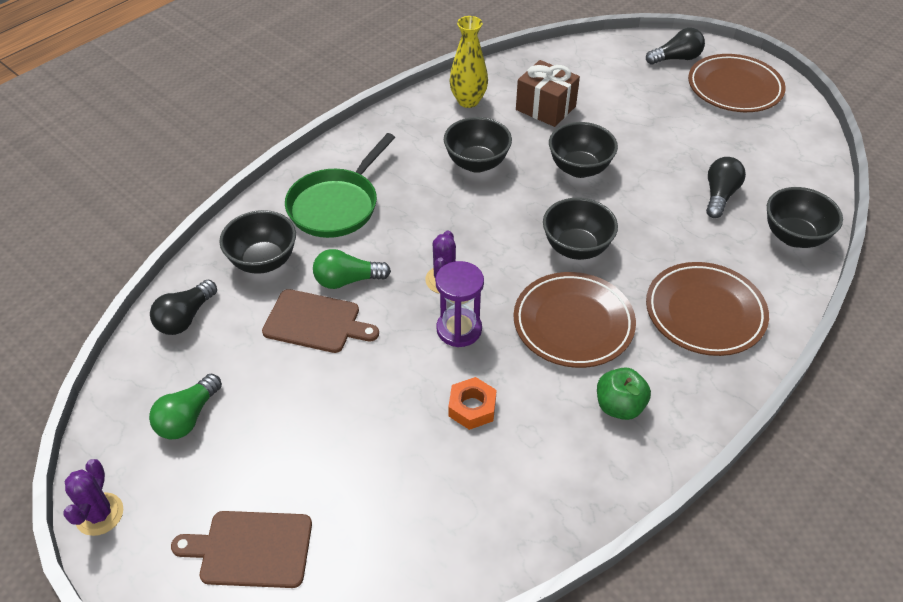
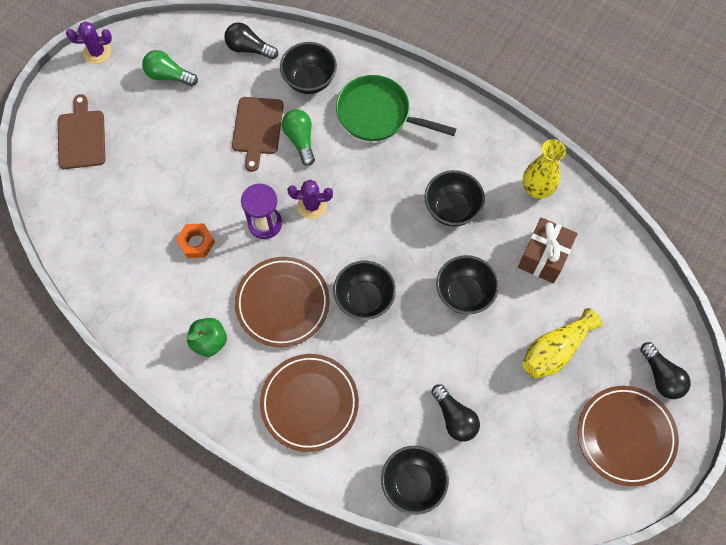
camera: 80 degrees right, 20 degrees up
(647, 116) = (555, 350): none -> yellow vase
(719, 195) = (454, 418): black light bulb -> black light bulb turned 45 degrees clockwise

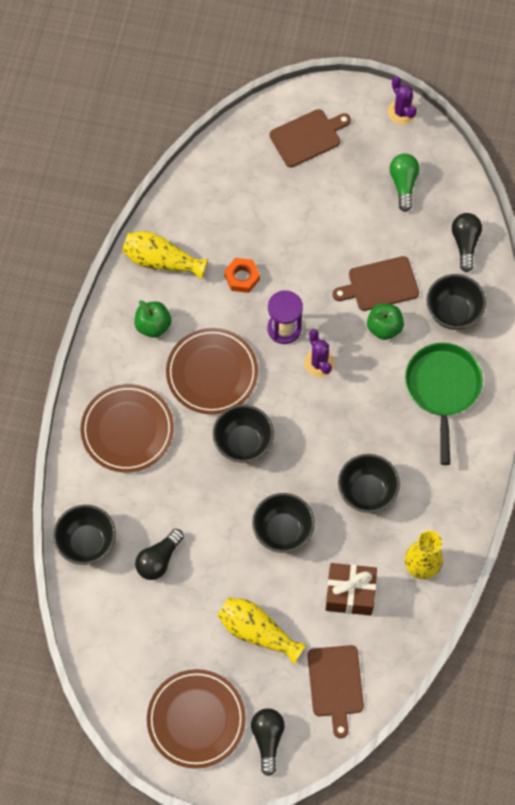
camera: 70 degrees right, 0 degrees up
(145, 310) = (162, 261): none -> yellow vase
(300, 140) = (384, 327): green light bulb -> green apple
(625, 299) = (335, 684): none -> brown cutting board
(661, 376) = (267, 739): black light bulb -> black light bulb turned 135 degrees clockwise

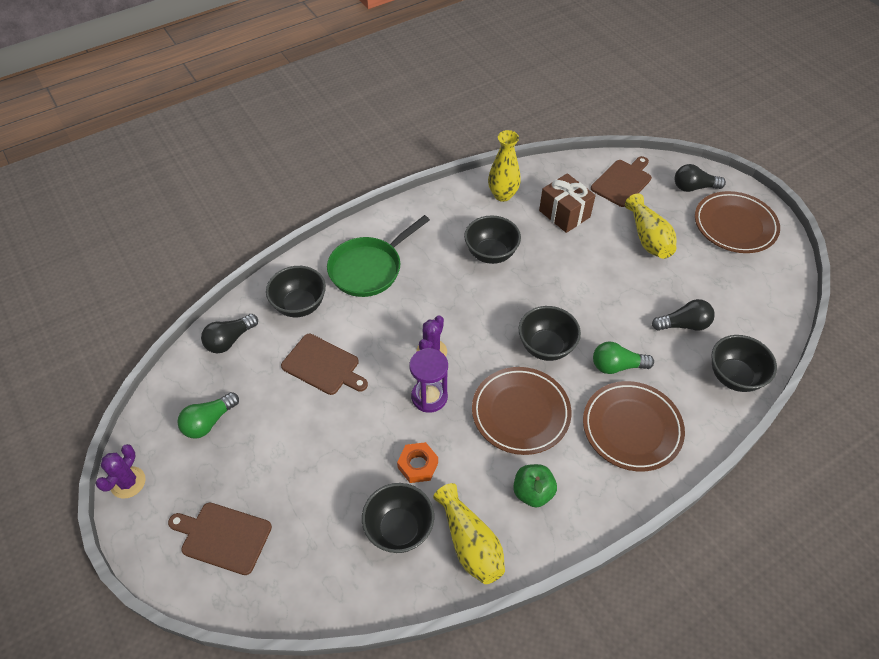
camera: 135 degrees left, 15 degrees down
(178, 473) = (616, 366): none -> green light bulb
(267, 739) = (693, 187): black light bulb -> black light bulb turned 45 degrees clockwise
(283, 530) = (573, 275): black bowl -> black bowl (399, 529)
(384, 327) = (357, 335): green apple -> none

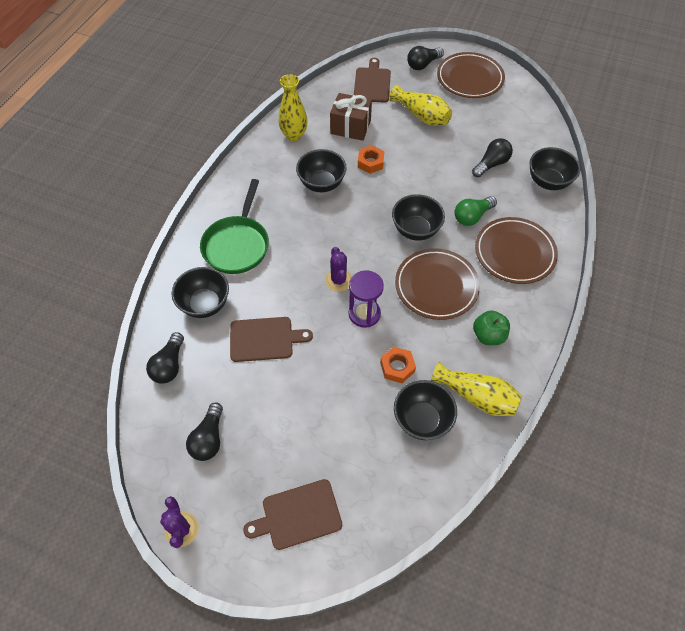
camera: 35 degrees left, 5 degrees up
(209, 422) = (209, 438): green light bulb -> black light bulb
(555, 258) = (370, 162): none -> orange nut

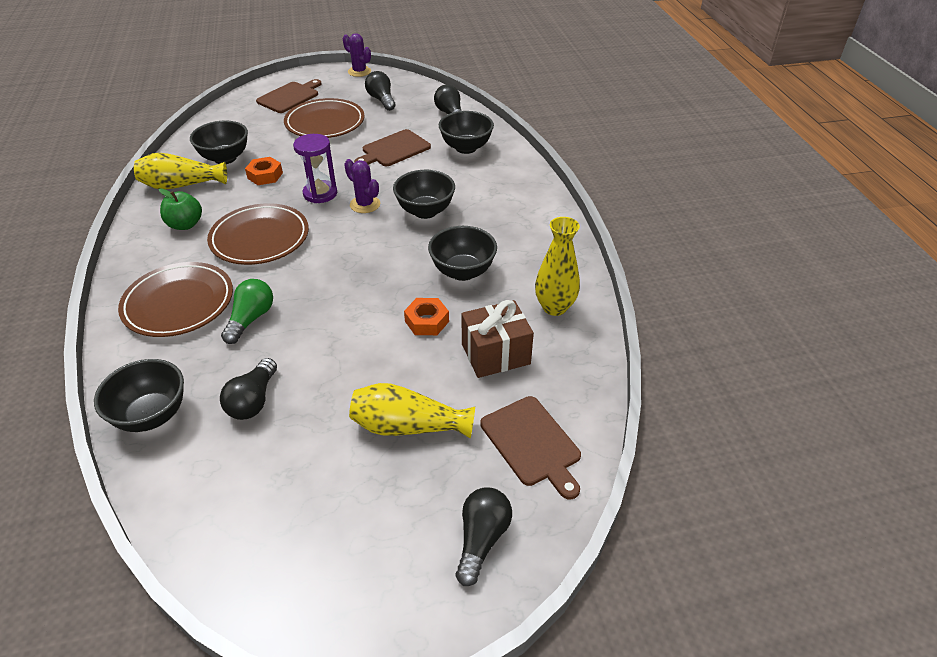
camera: 145 degrees right, 15 degrees down
(237, 245) = (488, 189): green pan -> none
(415, 230) = (314, 275): black bowl -> black bowl (425, 211)
(469, 79) = (371, 557): brown plate -> brown plate (325, 123)

